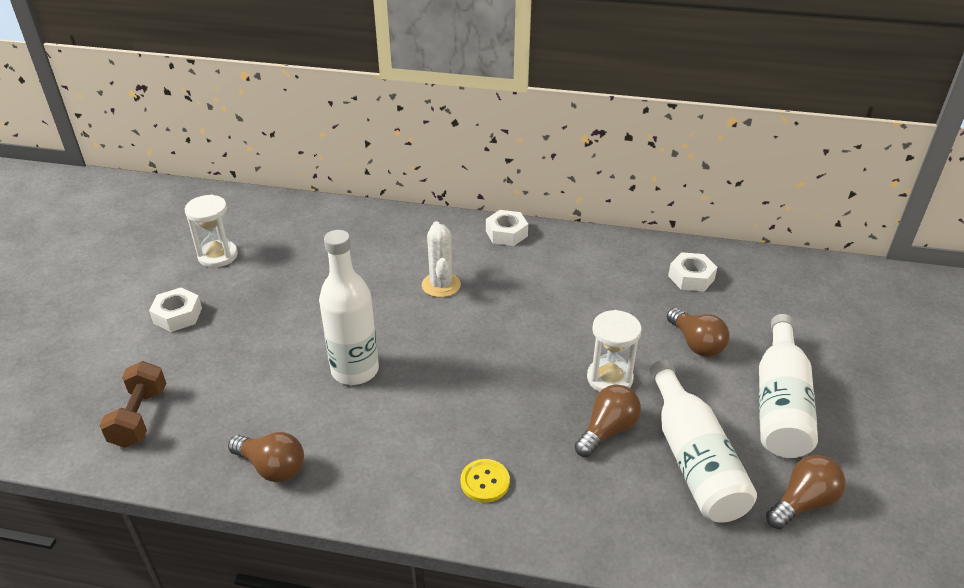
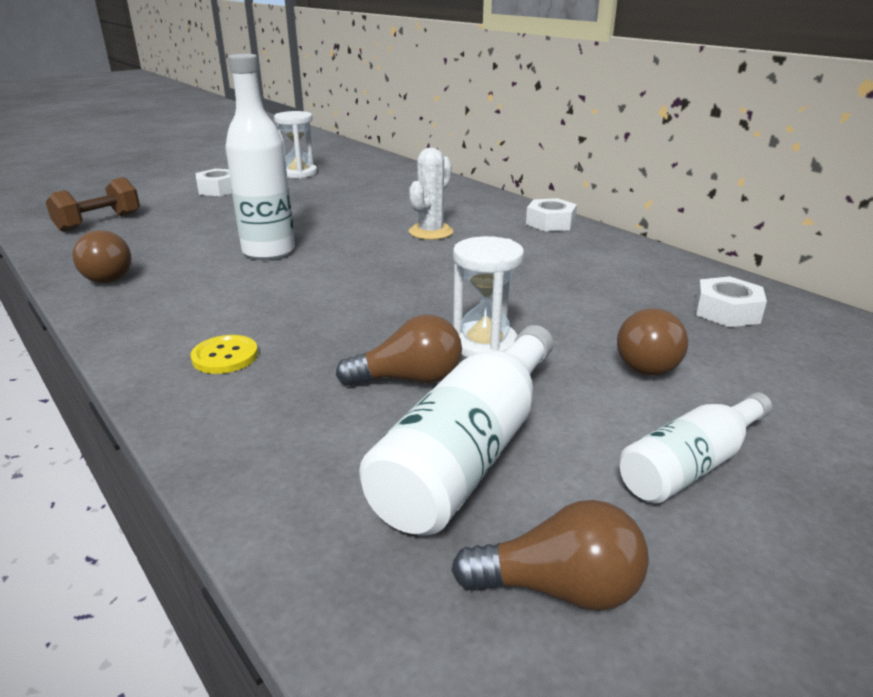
camera: 40 degrees right, 10 degrees down
(780, 404) = (690, 465): white bottle -> white bottle, size x0.63

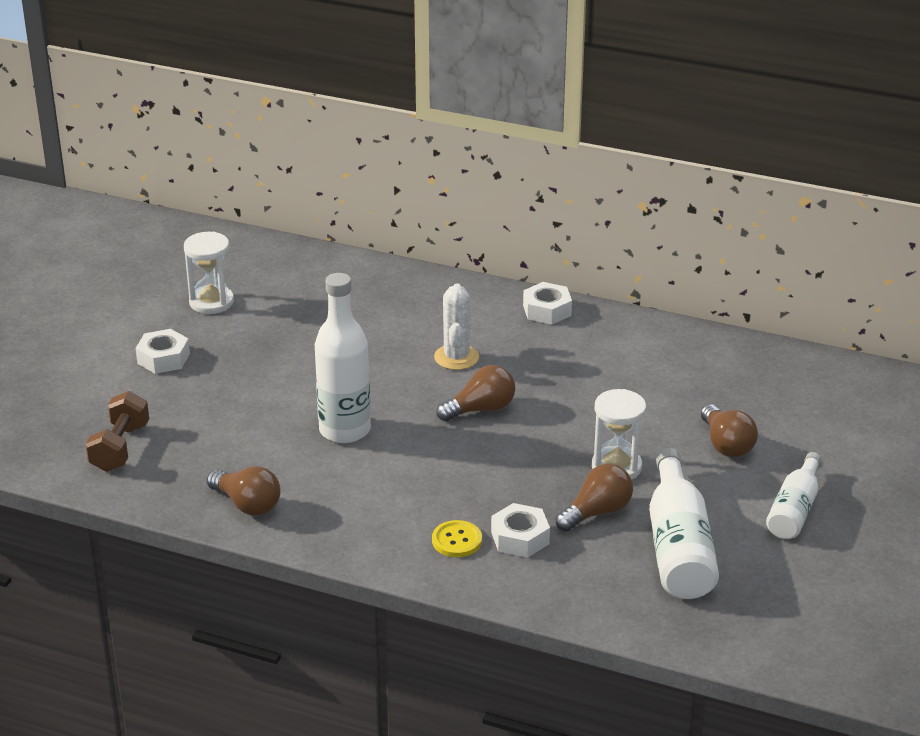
camera: 30 degrees left, 5 degrees up
(559, 588) = (776, 595): brown light bulb -> brown light bulb (481, 409)
(727, 311) = (749, 379): white nut -> white nut (520, 538)

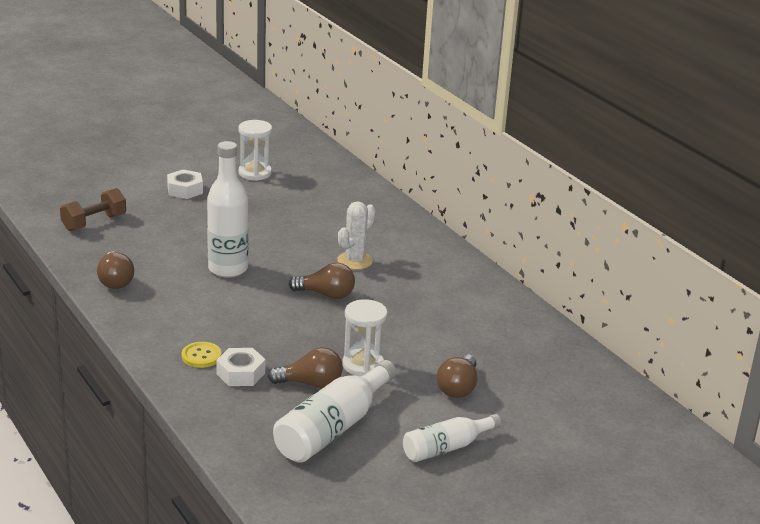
camera: 35 degrees right, 5 degrees down
(547, 310) = (454, 260): white nut -> none

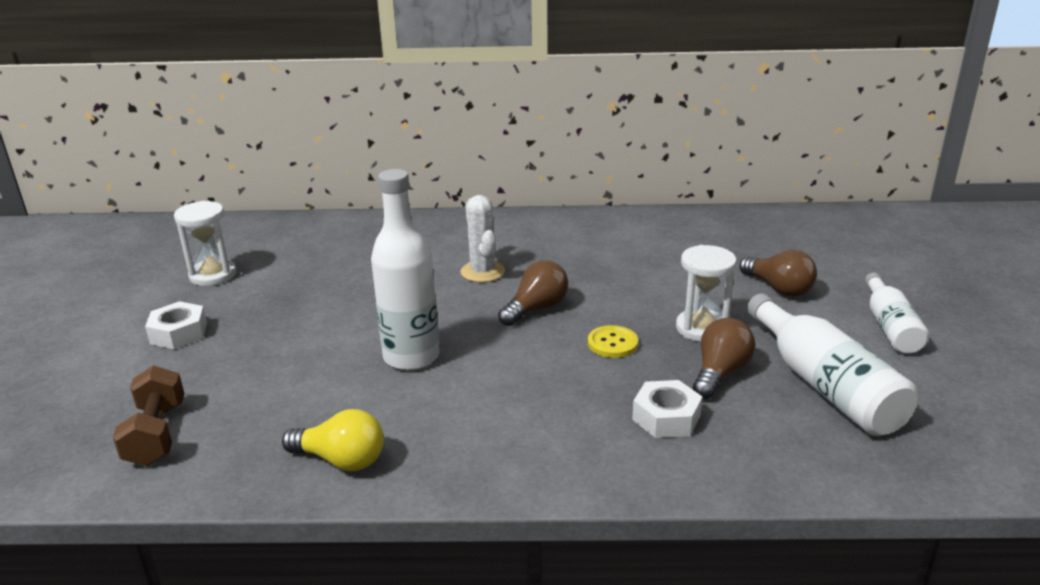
camera: 55 degrees left, 0 degrees up
(115, 281) = (341, 460): brown light bulb -> yellow light bulb
(201, 356) = (603, 438): yellow button -> yellow button (612, 343)

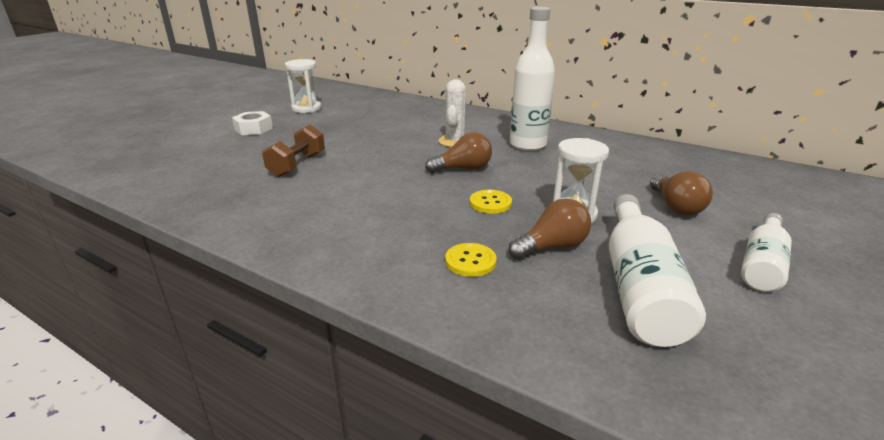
camera: 30 degrees right, 0 degrees up
(156, 434) = (176, 169): brown dumbbell -> brown dumbbell (297, 165)
(341, 460) = (238, 212): yellow light bulb -> none
(411, 357) = (351, 172): white bottle -> white bottle (527, 145)
(666, 417) = (470, 261): white nut -> yellow button

